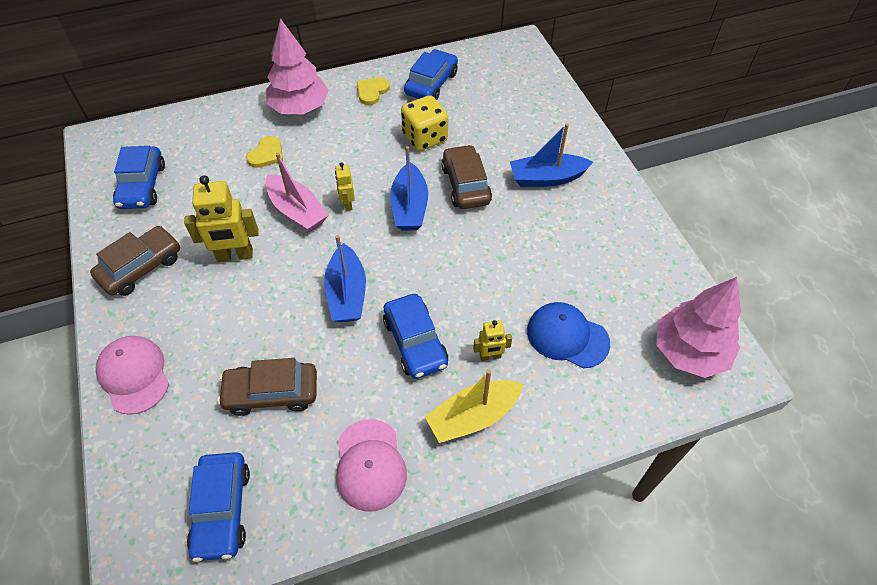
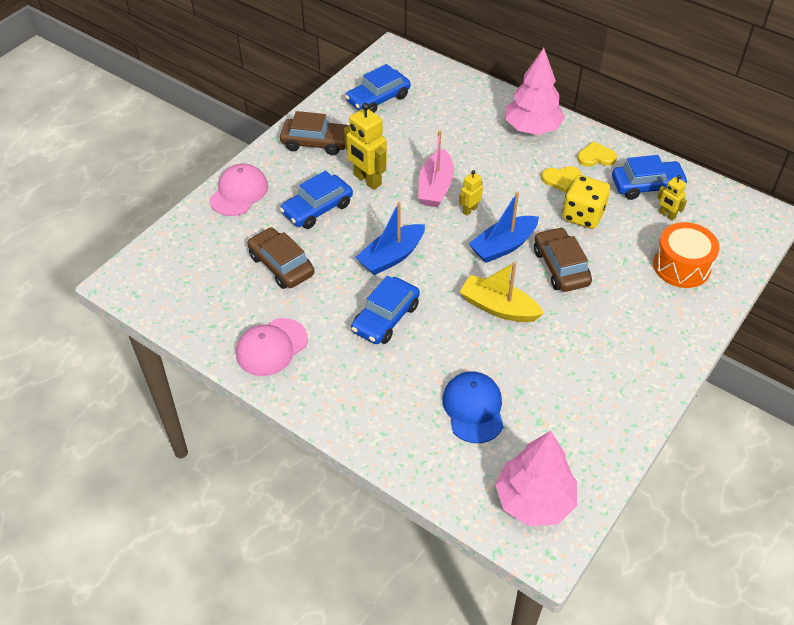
camera: 55 degrees right, 5 degrees down
(222, 510) = (186, 292): blue car -> blue car (317, 209)
(266, 154) = (469, 139): yellow heart -> yellow heart (561, 179)
(465, 185) = (560, 267): brown car -> brown car turned 60 degrees counterclockwise
(473, 417) = (353, 385): yellow boat -> yellow boat (498, 307)
(490, 356) = (412, 368): yellow robot -> yellow robot (667, 215)
(527, 116) = (681, 266): none -> orange drum
(547, 178) = (624, 315): blue boat -> none

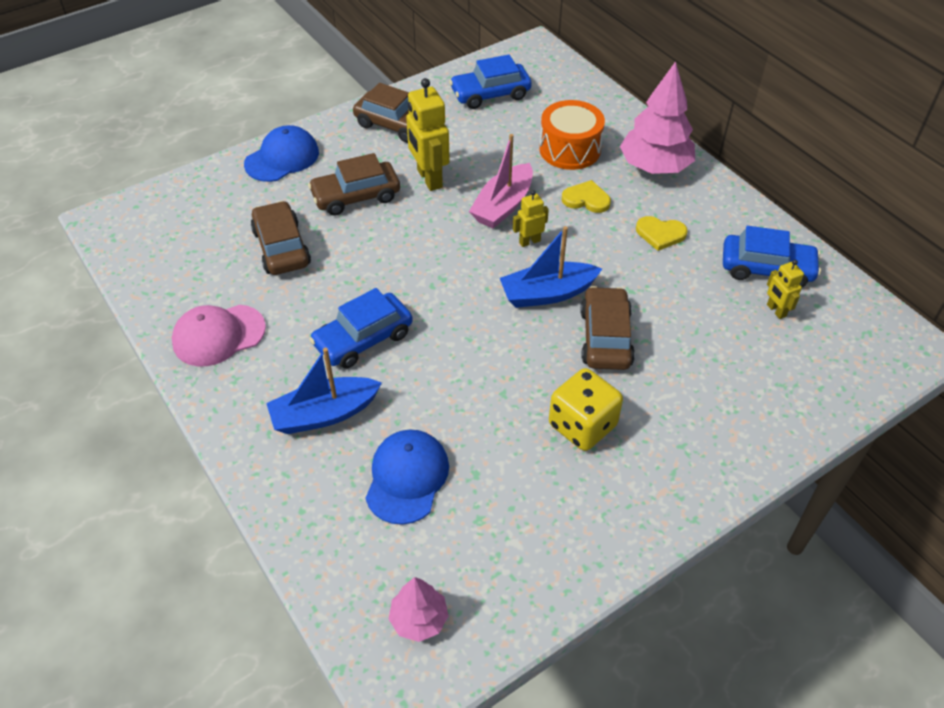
camera: 20 degrees right, 0 degrees up
(239, 192) = (282, 158): pink cap -> blue cap
(317, 209) = (356, 196): blue car -> brown car
(391, 256) = (409, 271): blue boat -> blue boat (324, 414)
(498, 307) = (503, 365): yellow boat -> none
(534, 500) = (419, 619): pink tree -> pink tree, size x0.54
(583, 215) = (665, 283): yellow dice -> yellow dice (582, 425)
(596, 157) = (717, 218): yellow heart -> yellow heart (586, 199)
(681, 266) = (764, 379): orange drum -> orange drum (570, 149)

